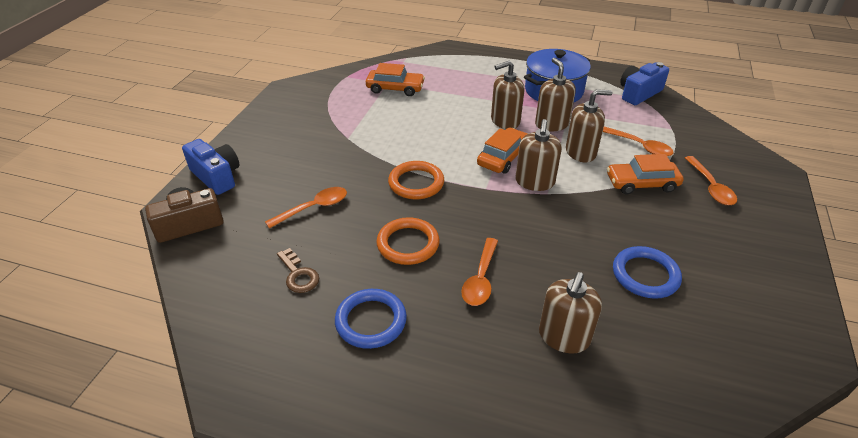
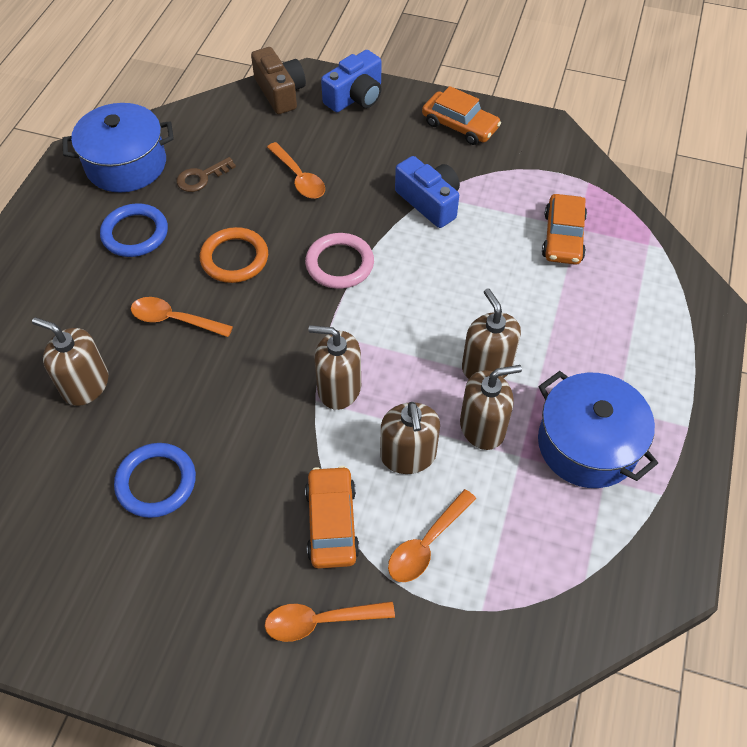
camera: 90 degrees right, 15 degrees up
(263, 342) = (126, 164): none -> blue pot
(416, 183) = (339, 264): orange ring -> pink ring
(503, 157) = (394, 357): orange car -> orange car (460, 126)
(638, 93) = (598, 584): blue camera -> blue camera (429, 202)

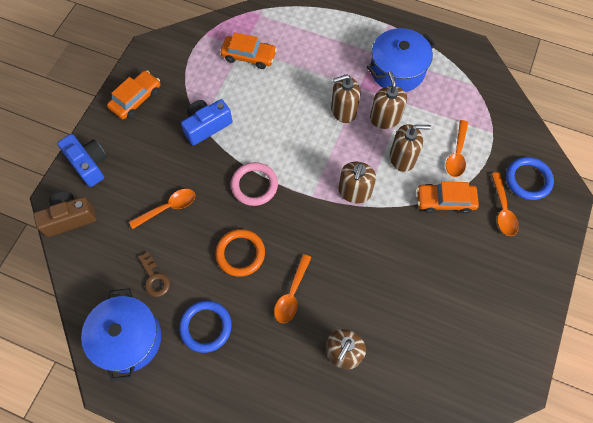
camera: 85 degrees left, 10 degrees up
(156, 482) = (419, 301): blue ring -> blue ring (528, 180)
(427, 544) = (457, 154): orange spoon -> orange spoon turned 60 degrees clockwise

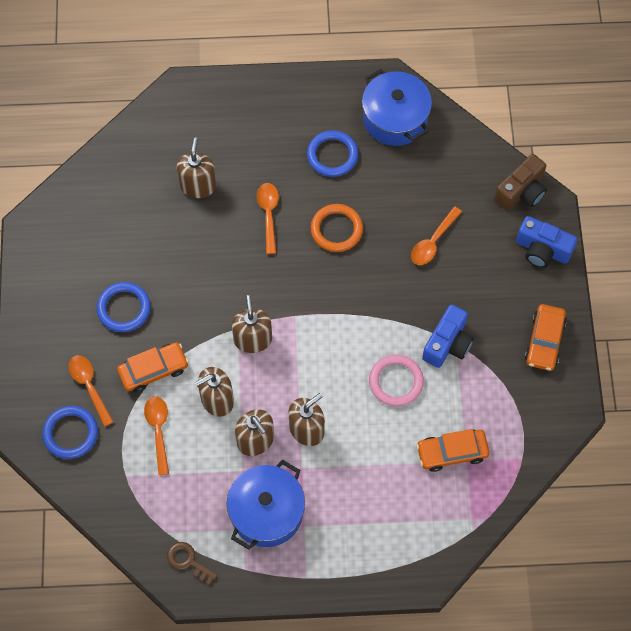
camera: 155 degrees right, 0 degrees up
(154, 278) = (404, 174): brown key -> brown key (188, 561)
(254, 185) = (360, 301): pink ring -> pink ring (396, 382)
(453, 263) = (124, 308): none -> blue ring

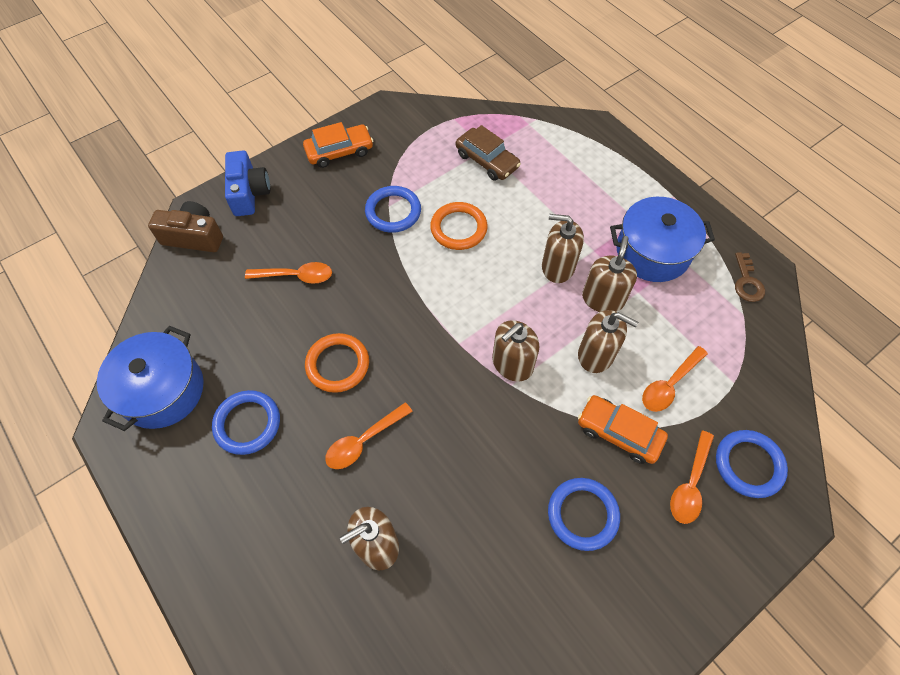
camera: 125 degrees left, 5 degrees down
(396, 382) = (458, 228): pink ring -> orange ring
(448, 344) = (393, 211): blue camera -> blue ring
(452, 452) = (487, 160): orange car -> brown car

